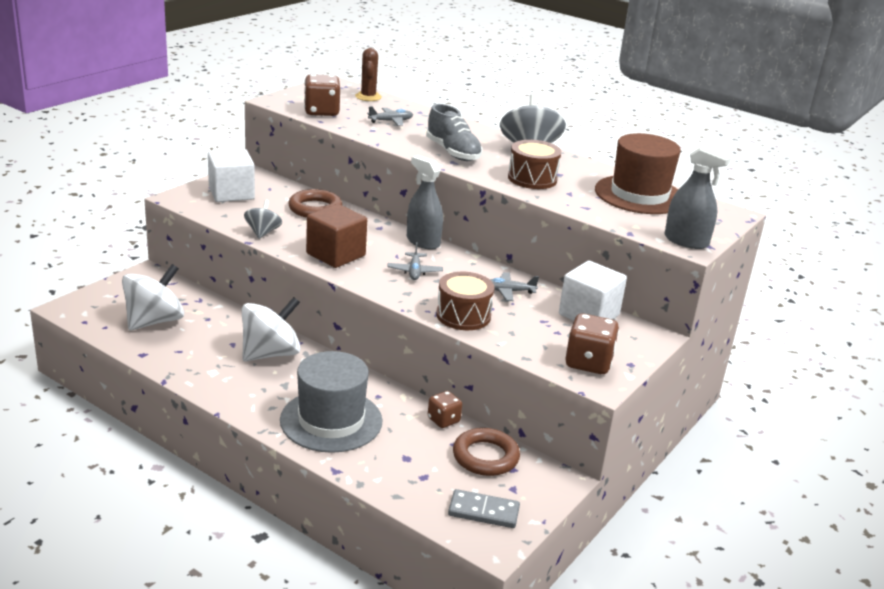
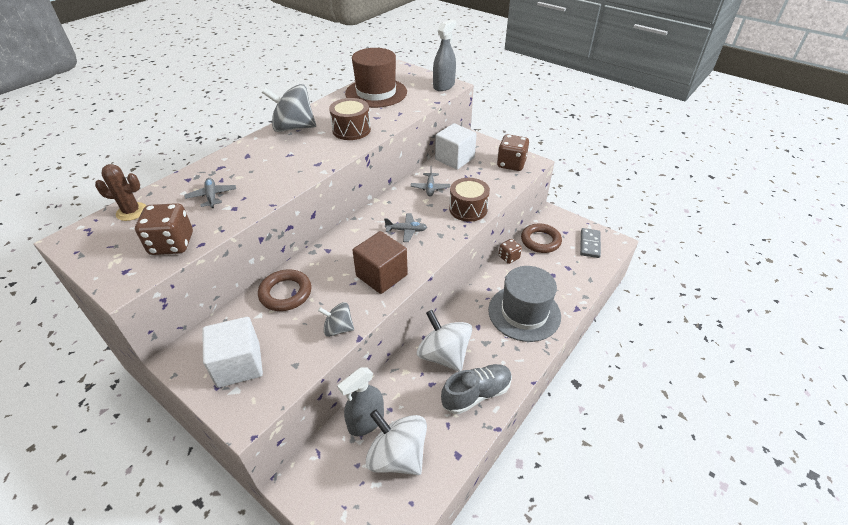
camera: 85 degrees left, 15 degrees up
(423, 242) = (355, 225): grey spray bottle -> grey spray bottle (366, 421)
(453, 152) = (297, 163): grey shoe -> grey shoe (476, 394)

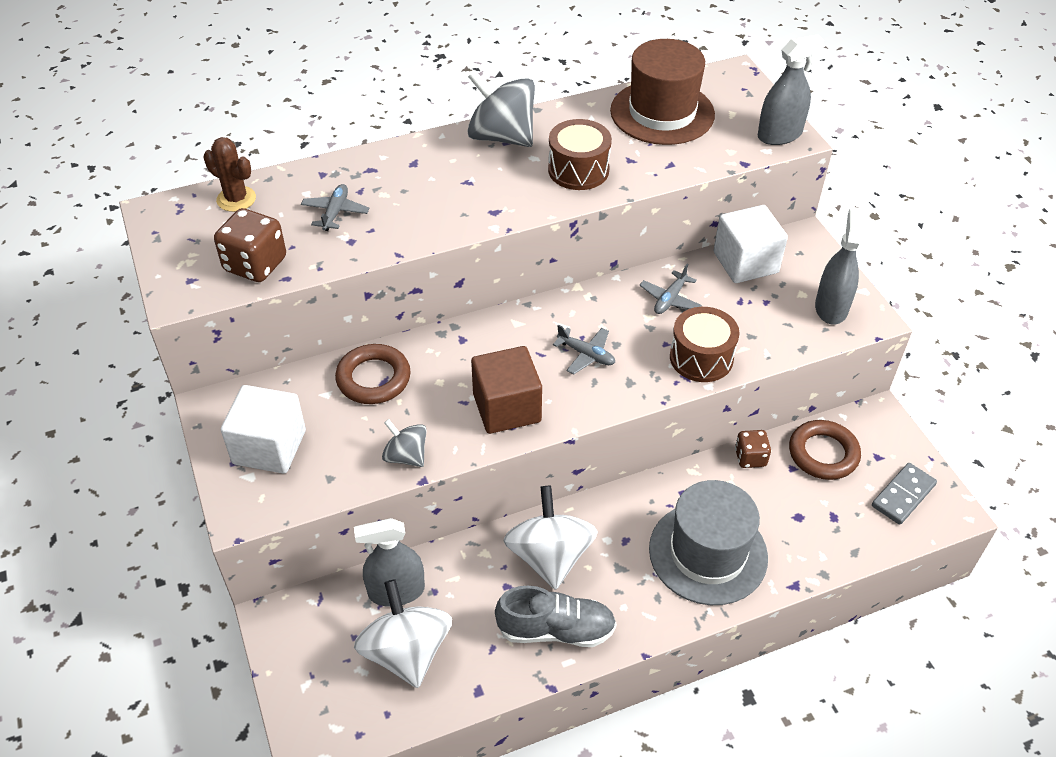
camera: 30 degrees right, 5 degrees up
(511, 164) = (831, 308): brown dice -> grey spray bottle

